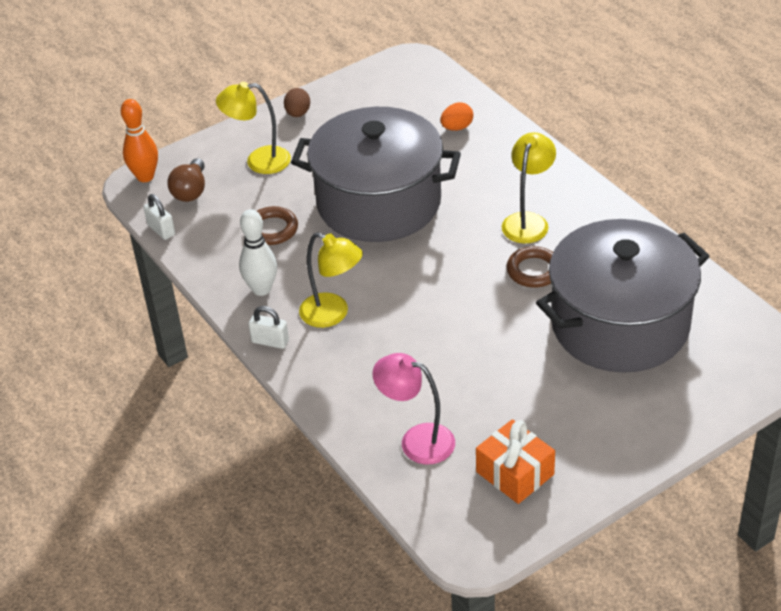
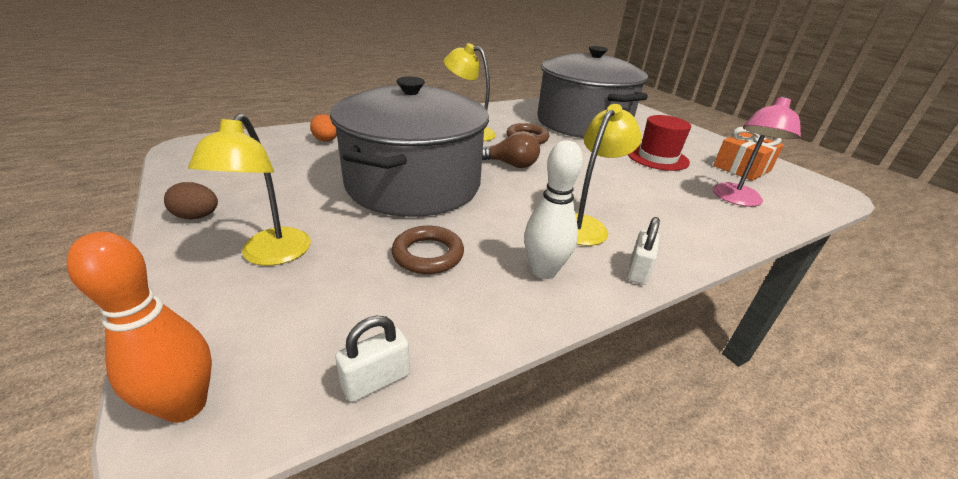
camera: 90 degrees left, 10 degrees down
(191, 191) = (288, 333): brown light bulb -> brown light bulb (511, 165)
(518, 390) = (657, 157): none -> red hat

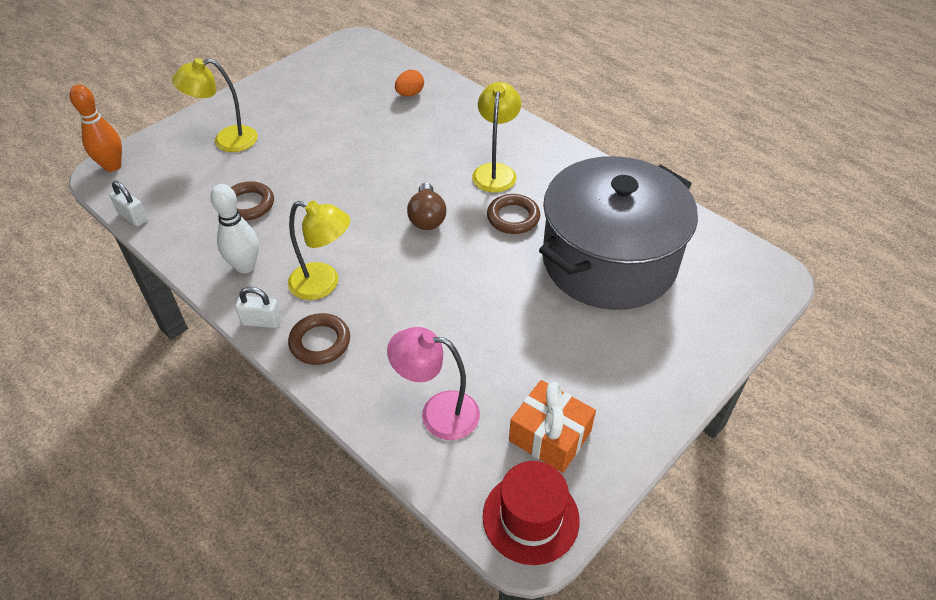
camera: 75 degrees right, 15 degrees up
(197, 217) = (259, 94): brown egg -> none
(413, 184) = (350, 168): grey pot -> none
(657, 157) = (529, 341): red hat -> red hat (530, 518)
(666, 239) = (320, 342): none -> brown ring

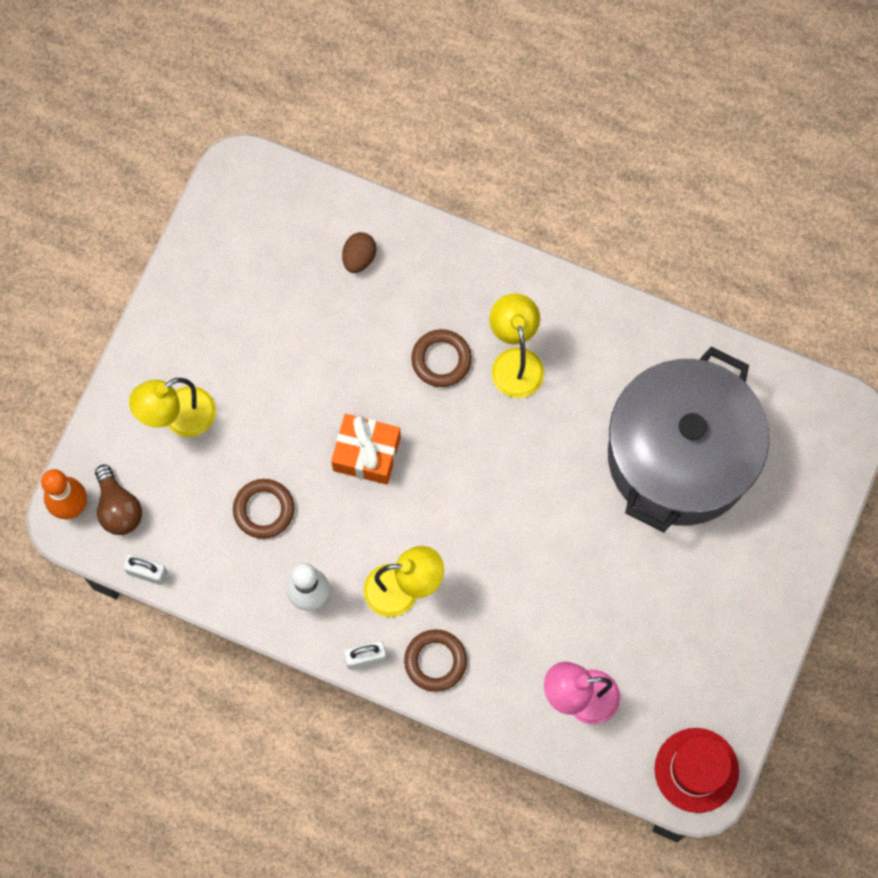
camera: 20 degrees left, 25 degrees up
(410, 94) = (359, 258): orange egg -> brown egg
(427, 218) = (468, 460): brown light bulb -> brown light bulb (118, 508)
(513, 217) = (560, 428): brown ring -> brown ring (441, 360)
(550, 436) = (687, 686): orange gift -> orange gift (366, 454)

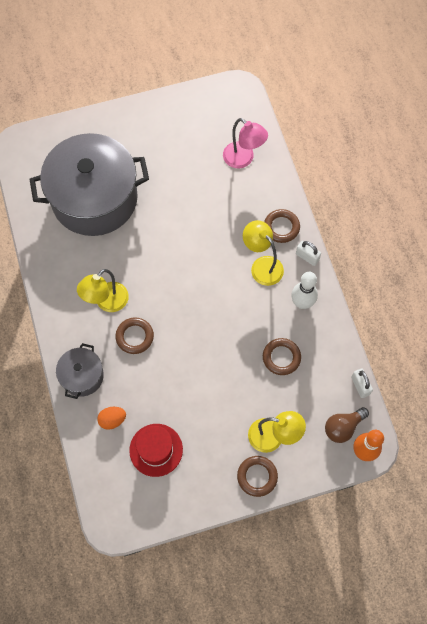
camera: 130 degrees left, 5 degrees down
(118, 508) = (343, 427): brown light bulb -> brown light bulb turned 150 degrees counterclockwise
(152, 363) = (257, 476): none -> brown ring
(359, 258) = (112, 420): brown egg -> orange egg
(366, 454) = (212, 333): orange gift -> none
(443, 264) = (82, 376): none -> grey pot
(696, 770) = (232, 96): red hat -> red hat (156, 450)

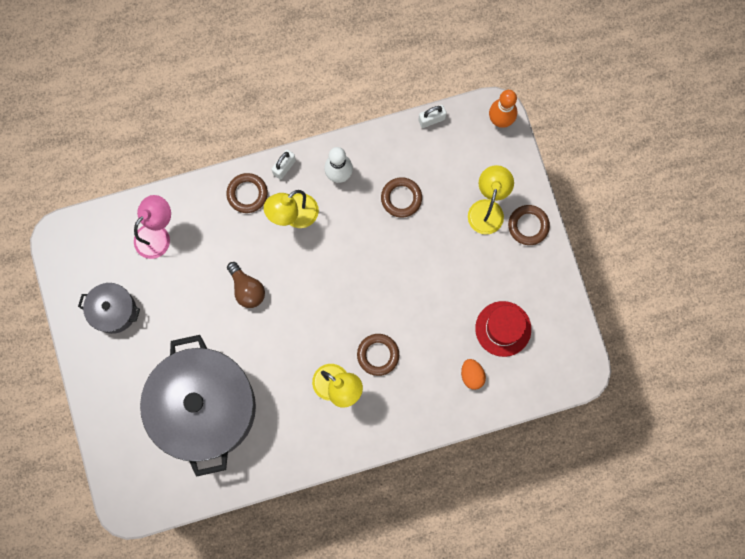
camera: 90 degrees left, 10 degrees up
(82, 376) = (423, 410): grey pot -> grey pot (113, 311)
(343, 427) = (476, 139): brown light bulb -> brown light bulb (247, 289)

